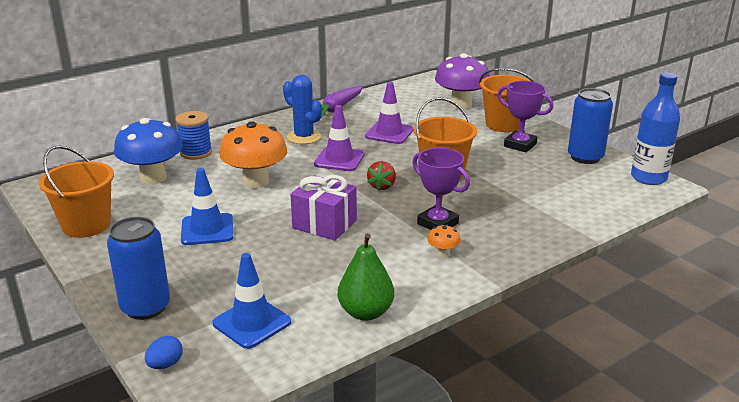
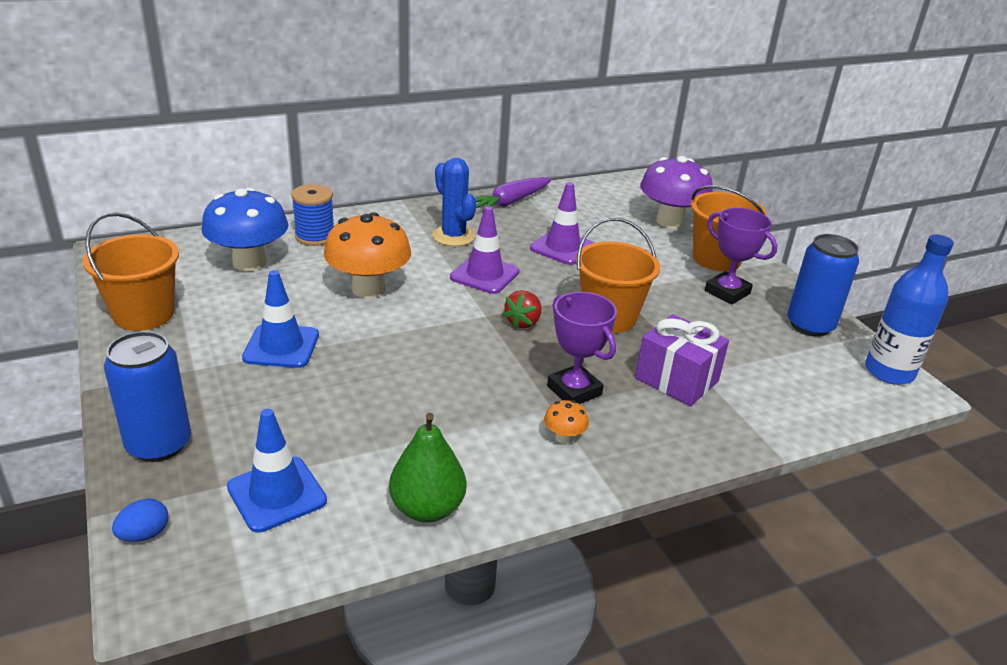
camera: 10 degrees right, 5 degrees up
(324, 224) = (428, 365): purple gift -> purple gift (676, 379)

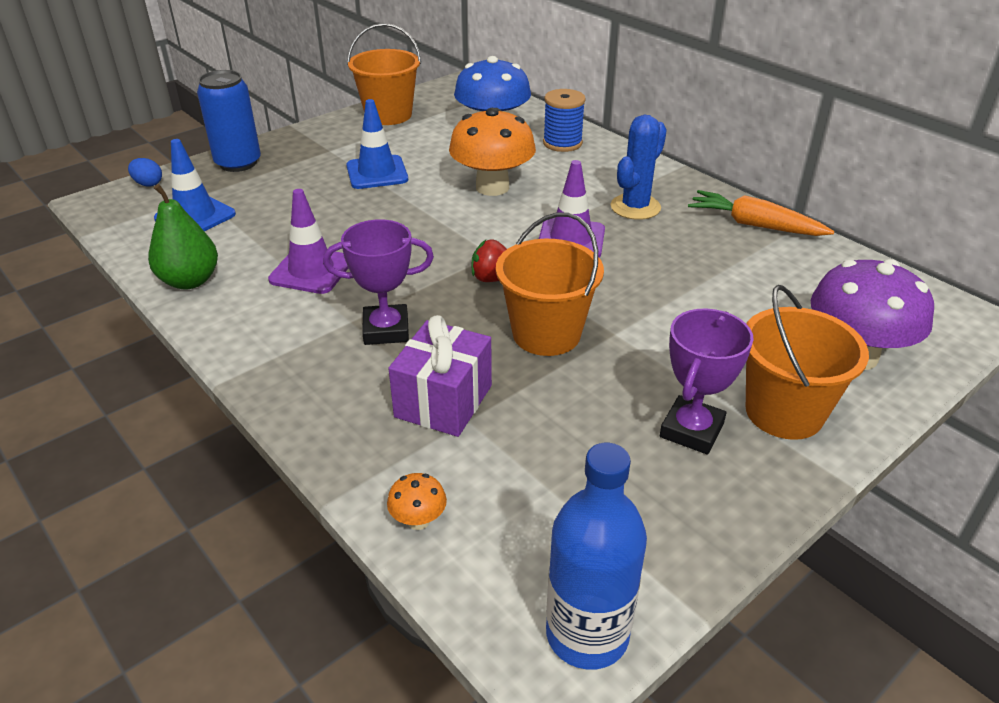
camera: 75 degrees right, 5 degrees up
(510, 202) = (755, 225): purple carrot -> orange carrot
(562, 247) = (681, 278): purple traffic cone -> purple traffic cone (311, 270)
(564, 437) = (305, 335): orange mushroom -> orange mushroom (418, 520)
(574, 390) = (386, 330): purple trophy -> purple trophy turned 45 degrees clockwise
(810, 325) = (664, 528): blue can -> none

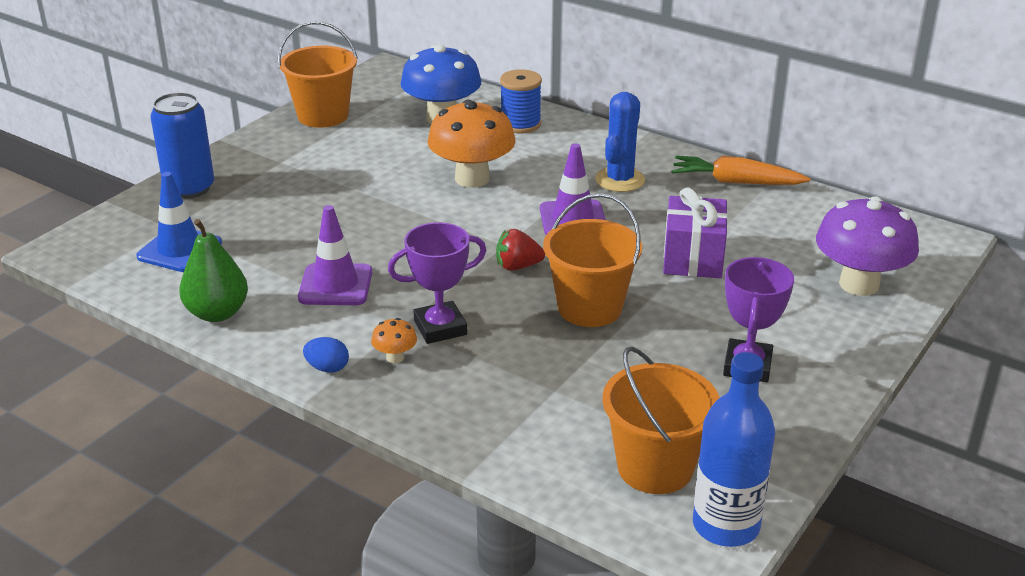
camera: 15 degrees left, 5 degrees down
(148, 184) = (104, 223): blue egg -> blue egg (327, 368)
(377, 173) = (346, 179): blue traffic cone -> none
(418, 520) = (553, 474): orange mushroom -> orange mushroom (395, 357)
(443, 401) = (526, 379): purple gift -> purple gift (693, 258)
(784, 412) = (817, 339): orange bucket -> orange bucket (655, 467)

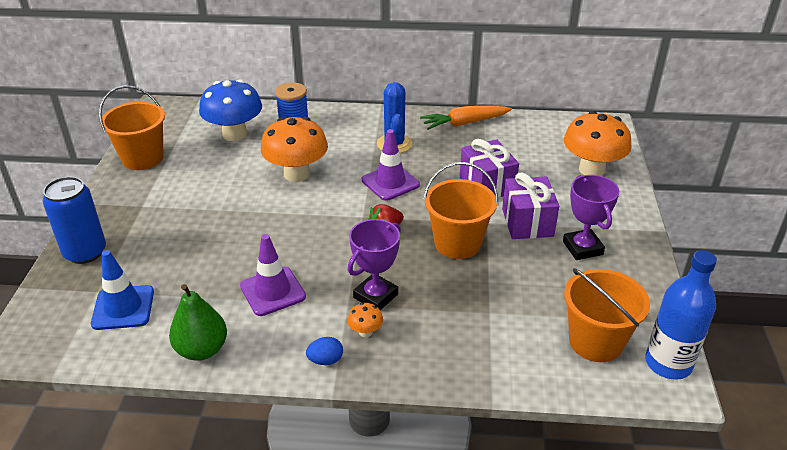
camera: 30 degrees left, 5 degrees up
(702, 315) = (527, 222): none -> purple gift
(859, 284) = (591, 169): purple mushroom -> orange mushroom

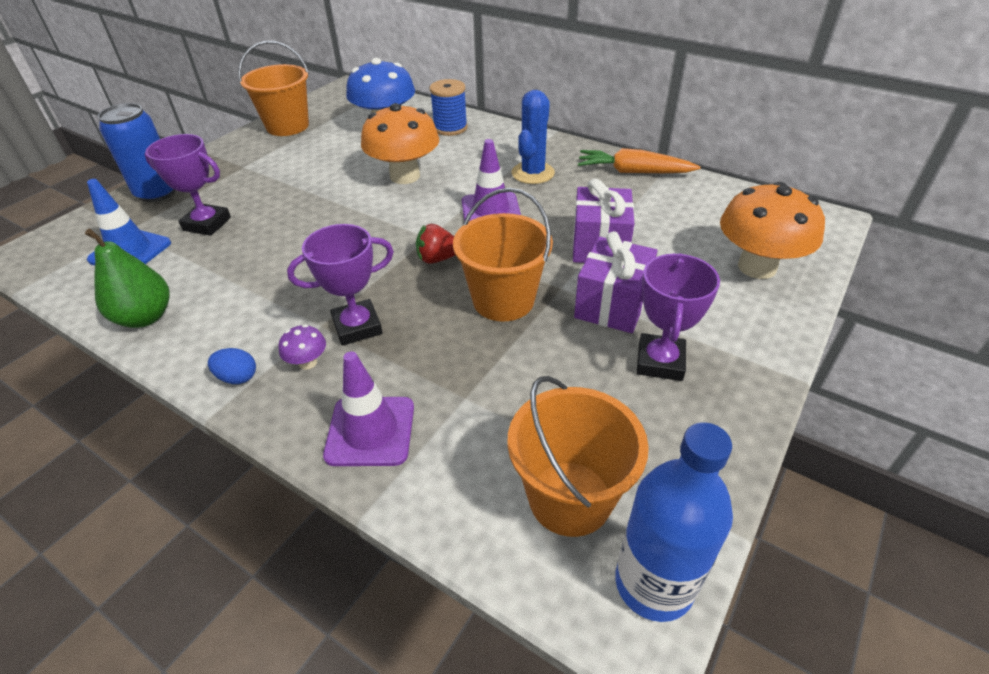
camera: 30 degrees right, 5 degrees up
(167, 263) = (207, 224): none -> purple trophy
(272, 291) = (265, 283): purple traffic cone -> purple traffic cone (370, 431)
(365, 332) = (308, 362): orange mushroom -> purple mushroom

